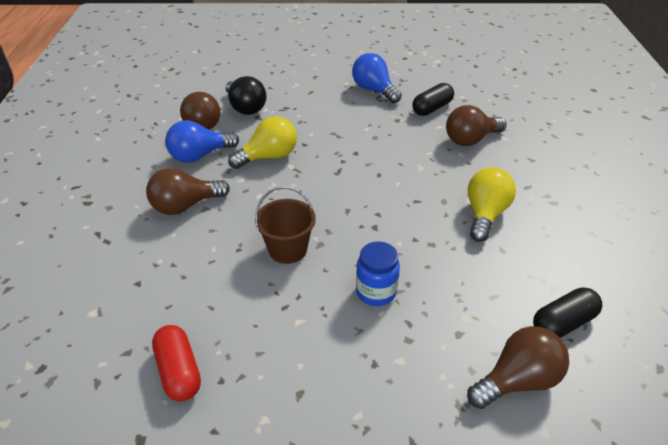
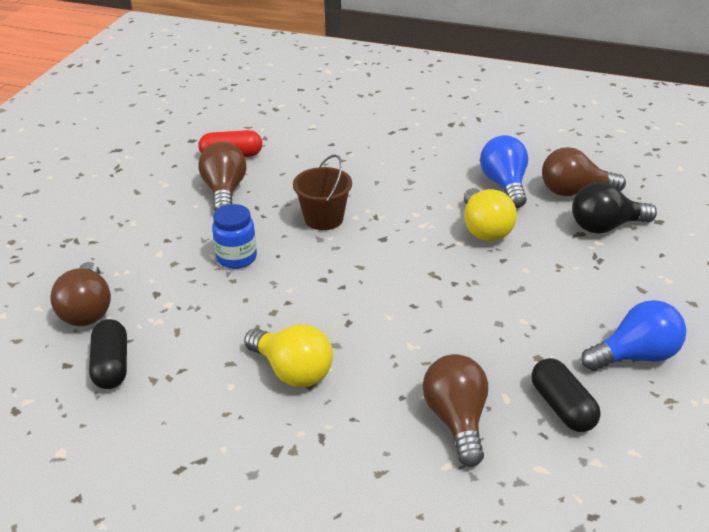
camera: 110 degrees right, 5 degrees down
(185, 206) = (420, 170): brown light bulb -> brown light bulb (224, 191)

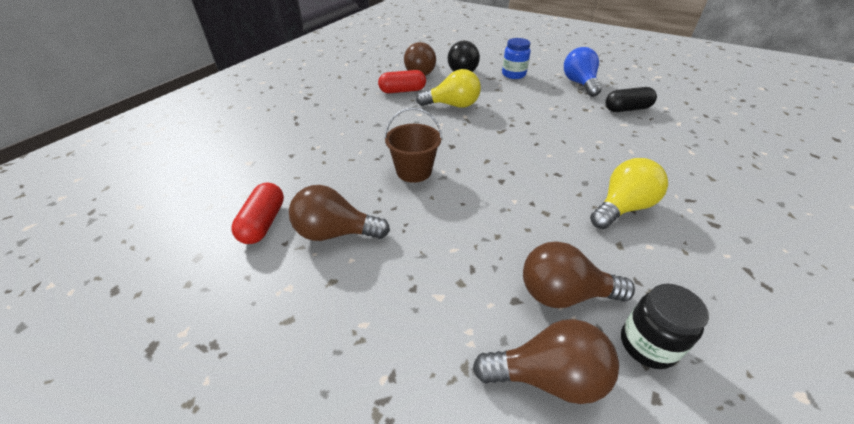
camera: 80 degrees left, 5 degrees up
(111, 366) = (647, 345): black capsule -> black jar
(236, 258) = (462, 230): blue jar -> blue jar (513, 74)
(457, 420) = (650, 143): brown light bulb -> brown light bulb (563, 294)
(504, 185) = (402, 91): blue light bulb -> red capsule

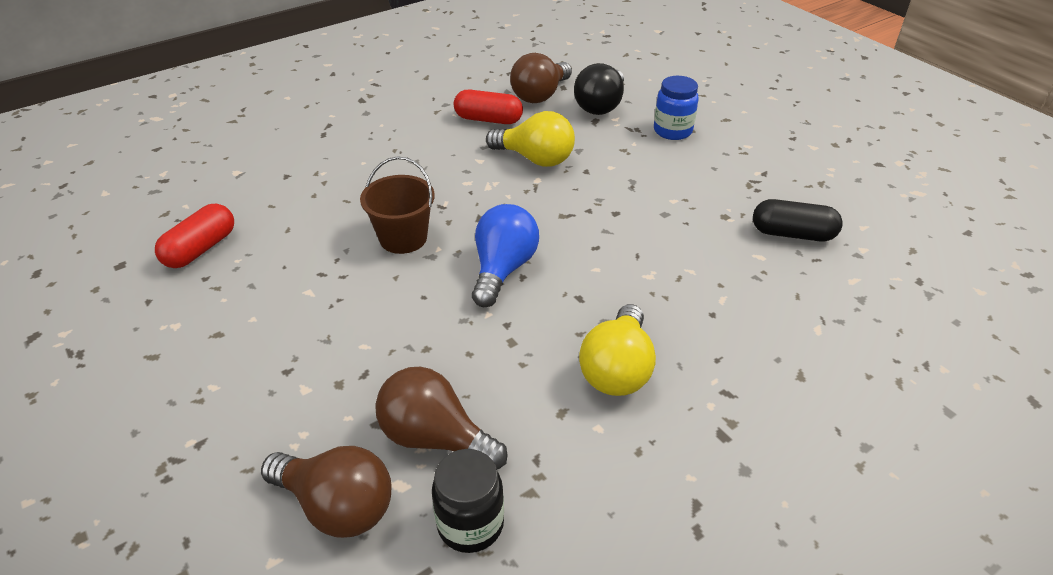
camera: 25 degrees right, 0 degrees up
(335, 233) = (260, 284): brown light bulb -> none
(579, 83) = (762, 172): blue light bulb -> blue light bulb (503, 269)
(622, 207) = (617, 369): yellow light bulb -> yellow light bulb turned 120 degrees clockwise

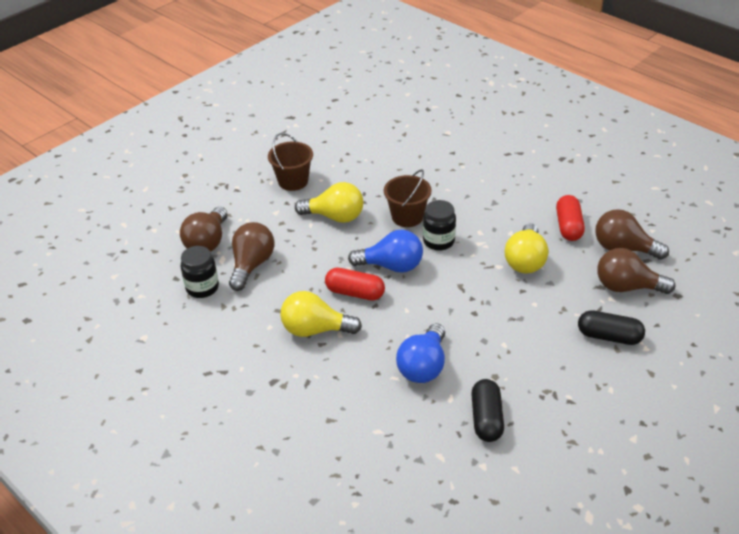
camera: 80 degrees right, 0 degrees up
(201, 249) = (370, 144): red capsule -> red capsule (355, 293)
(232, 355) = (293, 181): none -> brown bucket
(361, 313) = (335, 217): none -> yellow light bulb
(469, 218) = (438, 241): none -> black jar
(600, 106) = (627, 287): black light bulb -> brown light bulb
(672, 131) = (609, 336): blue jar -> black capsule
(704, 270) = (423, 366): none -> blue light bulb

